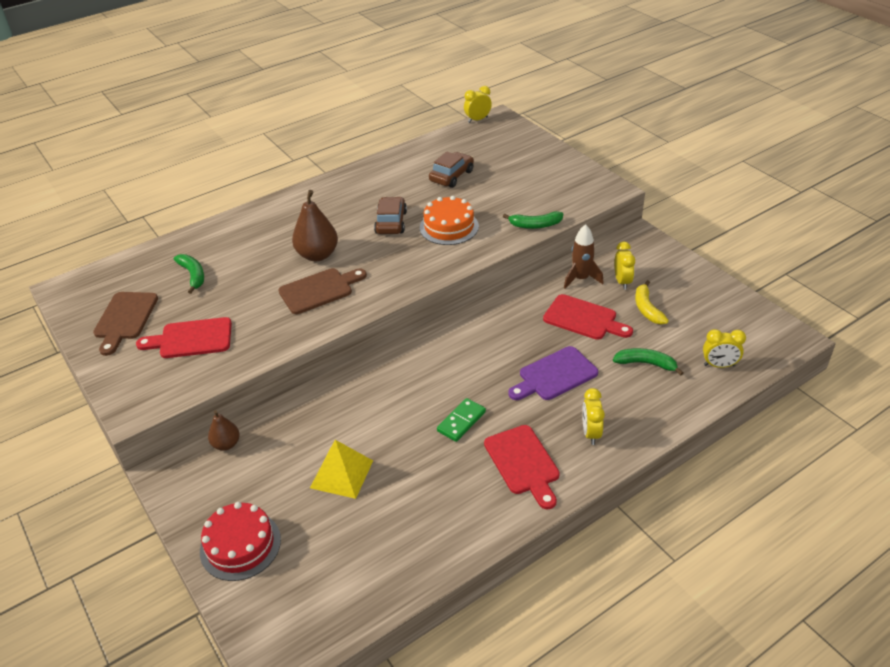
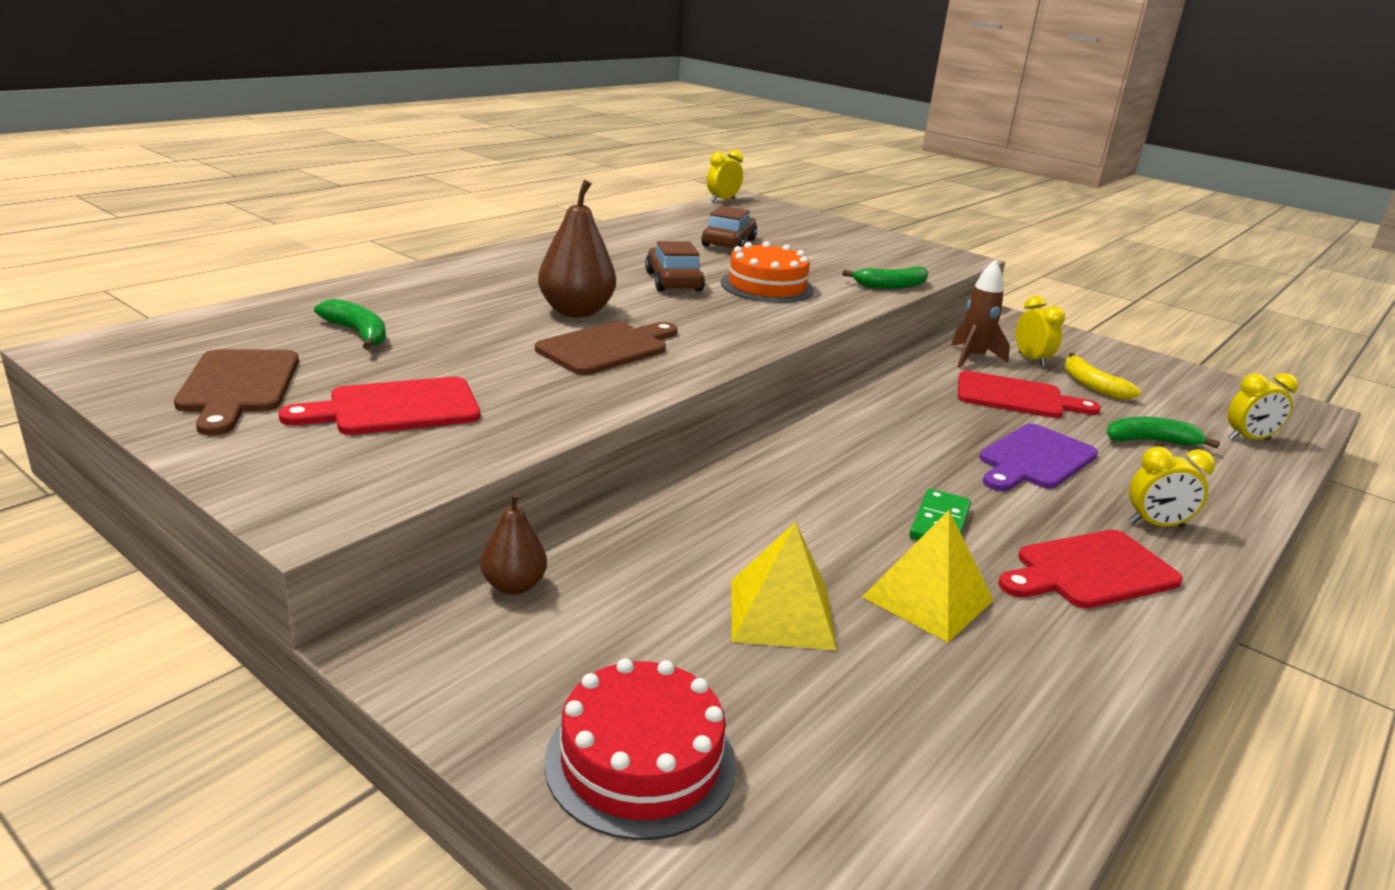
camera: 20 degrees left, 15 degrees down
(420, 472) = (927, 598): none -> yellow pyramid
(523, 463) = (1090, 571): red cutting board -> red cutting board turned 105 degrees clockwise
(591, 433) = (1156, 525): yellow clock -> yellow clock turned 75 degrees counterclockwise

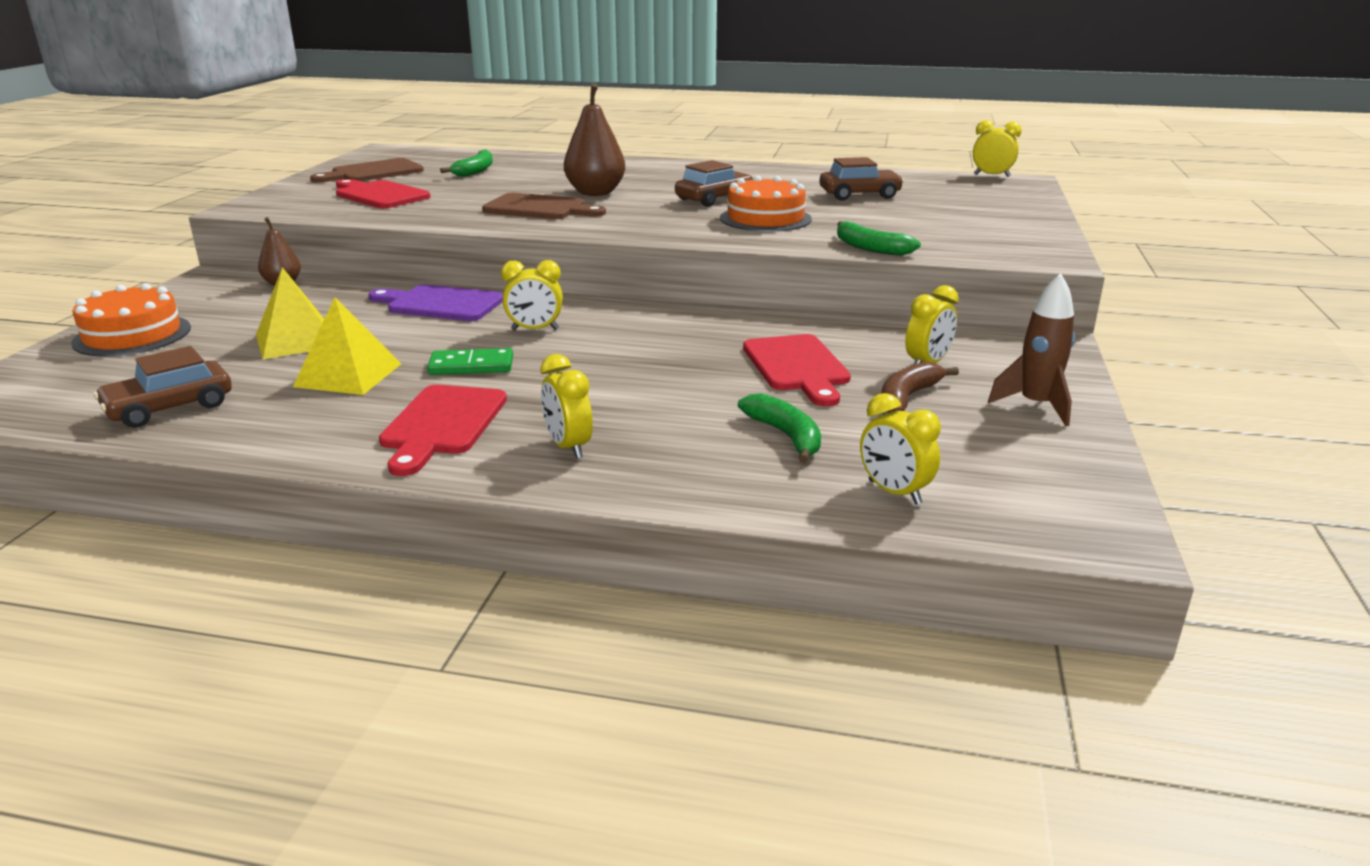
camera: 65 degrees right, 0 degrees up
(640, 761) = (132, 335): red cake -> orange cake
(854, 468) = (535, 330): none -> yellow clock
(972, 358) = (873, 339): brown rocket -> brown rocket (1036, 406)
(979, 750) = (169, 408): none -> brown car
(1034, 459) = (648, 387): purple cutting board -> purple cutting board (440, 304)
(1090, 571) = (442, 424): red cutting board -> red cutting board turned 120 degrees counterclockwise
(1092, 385) = (907, 397): yellow banana -> brown banana

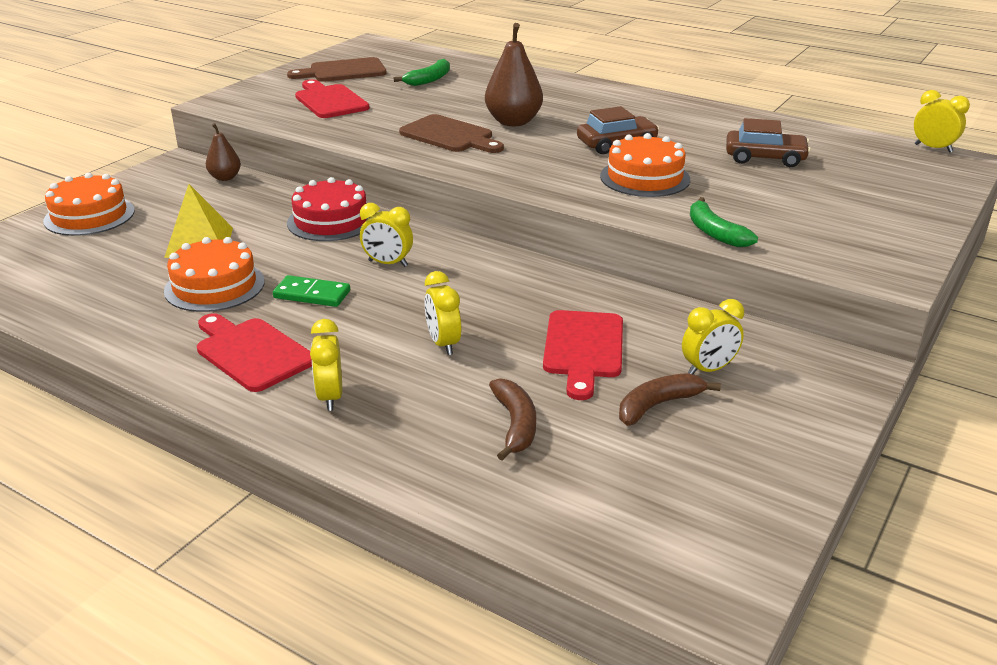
camera: 20 degrees right, 5 degrees up
(169, 408) = (74, 295): brown car -> none
(348, 375) = (214, 286): yellow pyramid -> orange cake
(440, 304) = (331, 221): purple cutting board -> red cake
(442, 424) = (251, 352): red cutting board -> red cutting board turned 105 degrees clockwise
(786, 436) = (515, 425): green banana -> brown banana
(894, 492) = (563, 508): yellow clock -> yellow clock (443, 344)
(1036, 406) = (776, 441): brown rocket -> none

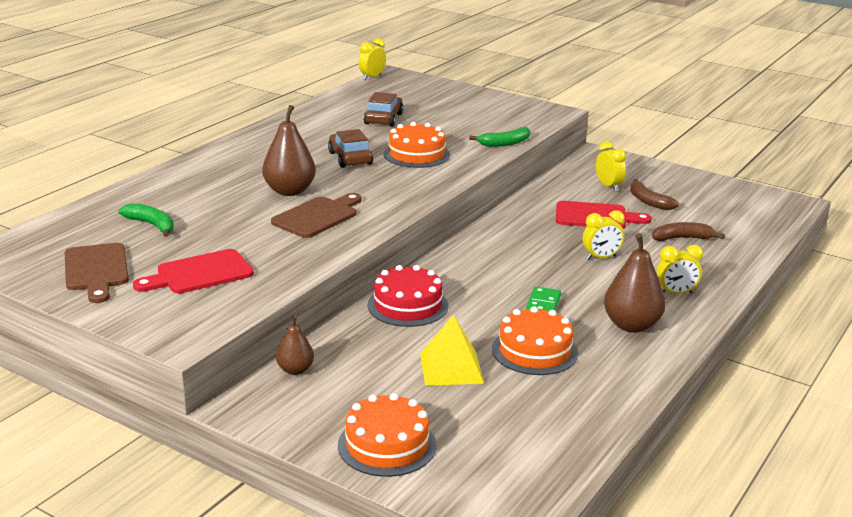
camera: 90 degrees left, 5 degrees down
(251, 352) = (631, 325): red cutting board -> brown pear
(388, 263) = (487, 278): yellow clock -> none

